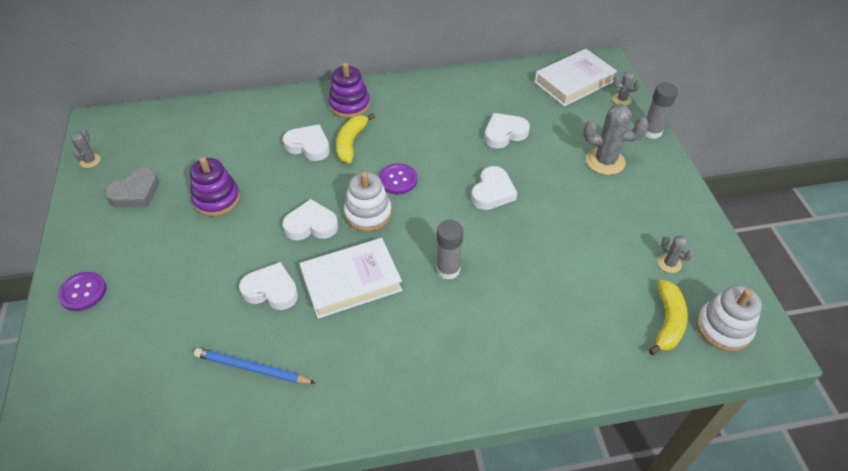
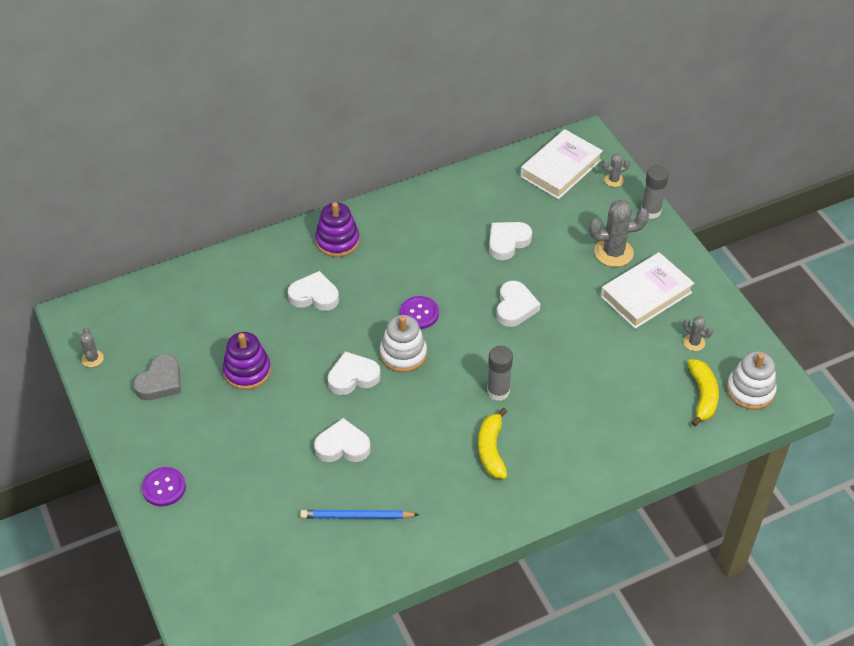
camera: 15 degrees left, 0 degrees up
(351, 143) = (356, 283): yellow banana -> yellow banana (491, 450)
(351, 281) = (413, 422): white book -> white book (646, 294)

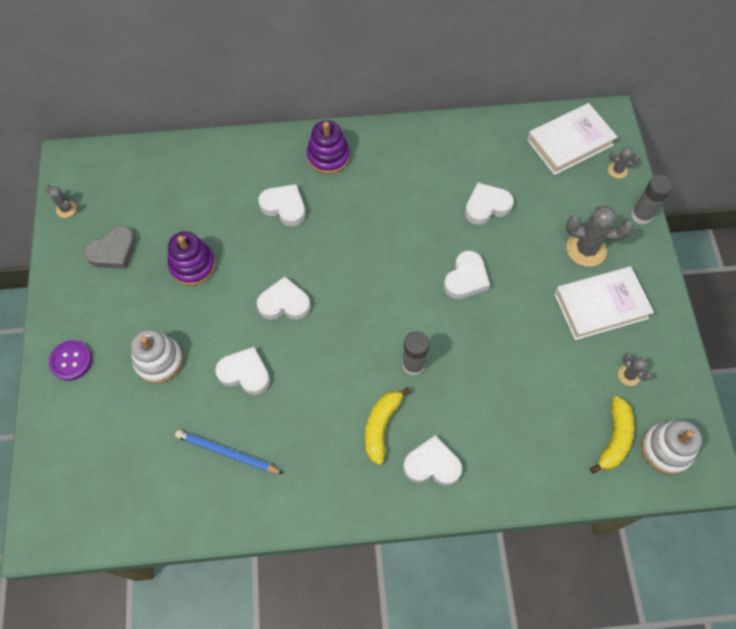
camera: 20 degrees right, 15 degrees up
(92, 358) = (66, 209): grey cactus -> grey cactus turned 60 degrees counterclockwise
(403, 354) = (340, 294): white stacking toy -> white stacking toy (159, 361)
(419, 313) = (372, 256): purple button -> none
(551, 466) = (432, 464): none -> white heart

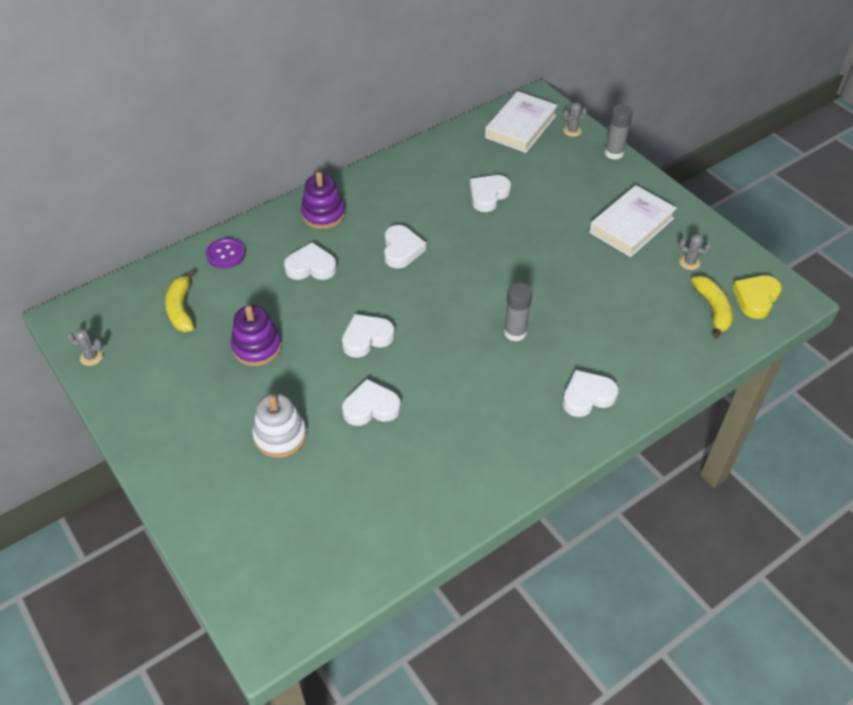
camera: 30 degrees left, 15 degrees down
(71, 361) = (189, 477): purple button -> purple button (226, 254)
(113, 251) = (167, 370): grey heart -> none
(227, 453) = (402, 477): blue pencil -> none
(381, 426) = (523, 389): yellow banana -> yellow banana (181, 309)
(466, 278) = (511, 252): white heart -> white heart (401, 250)
(586, 249) = (590, 192): grey cactus -> none
(666, 449) = (755, 298): white stacking toy -> yellow heart

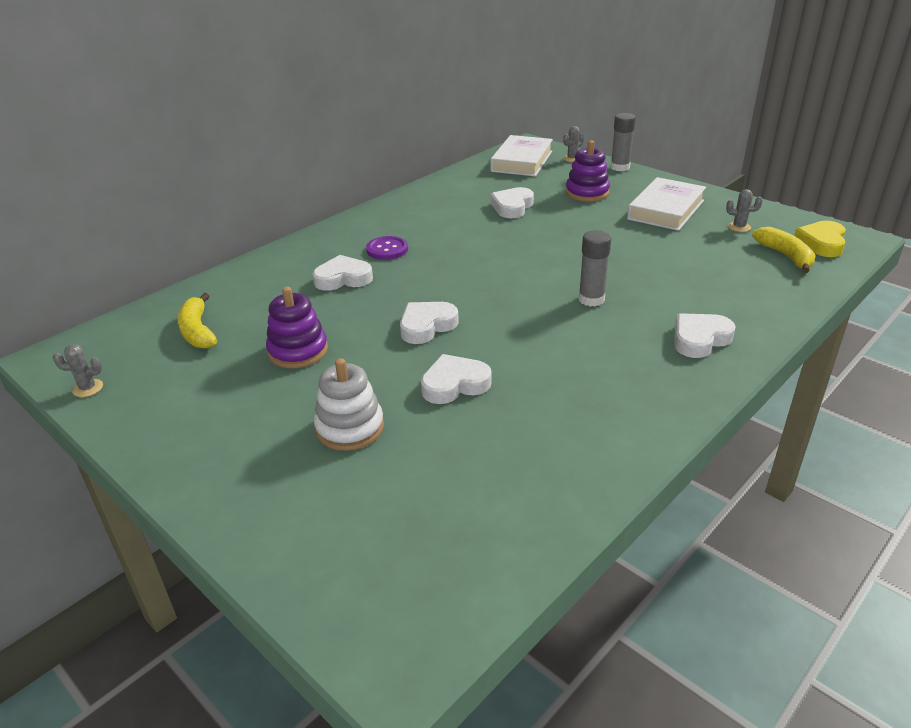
camera: 10 degrees left, 15 degrees down
(226, 254) = (242, 281): purple button -> purple button (387, 249)
(323, 214) = (344, 239): purple stacking toy -> purple stacking toy (587, 193)
(401, 250) = (439, 254): white heart -> none

